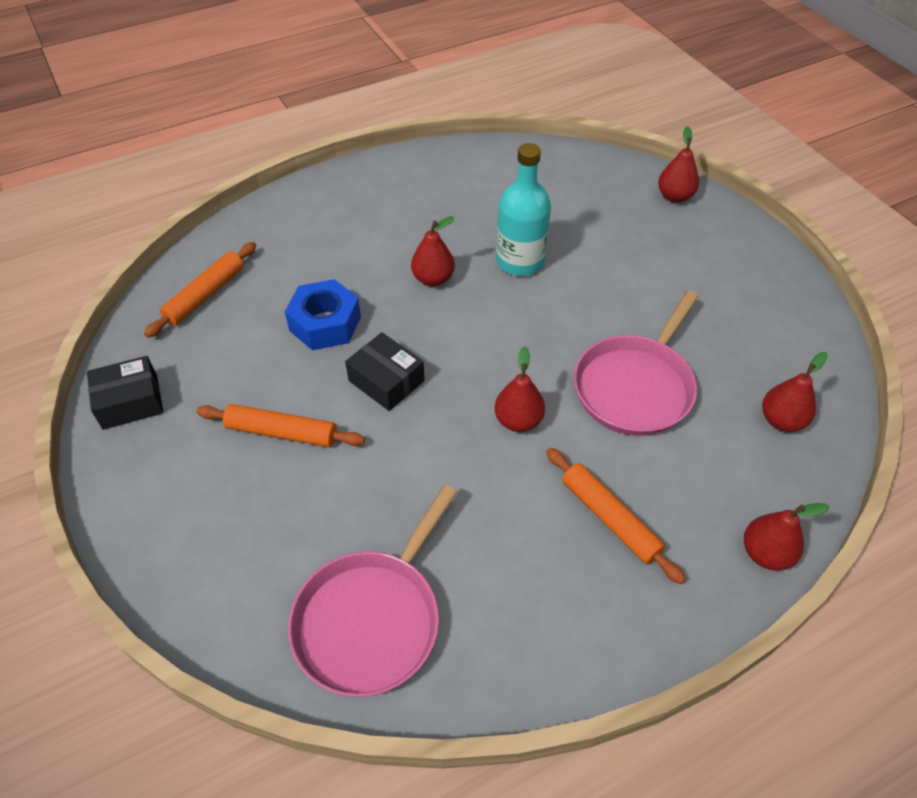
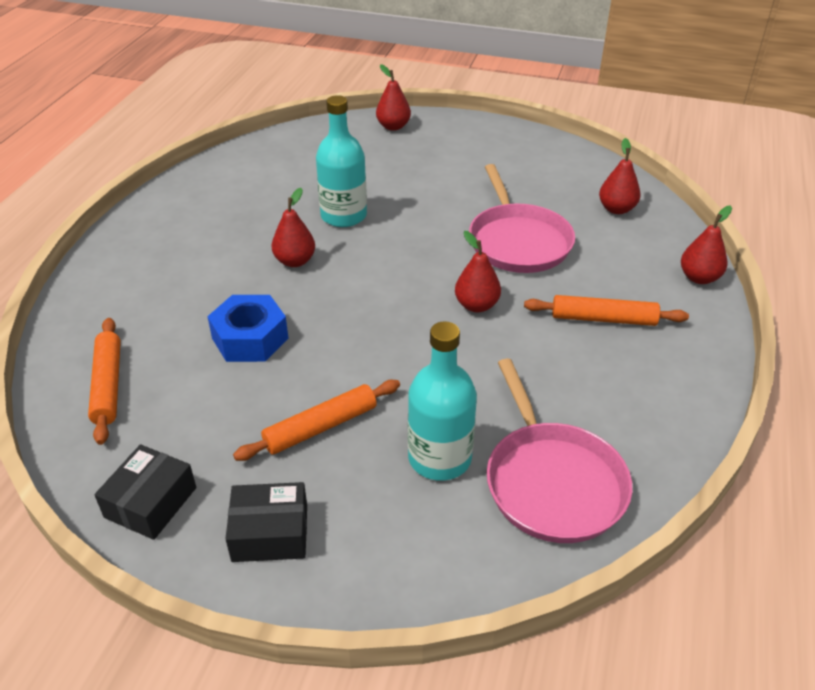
camera: 45 degrees left, 10 degrees down
(323, 526) = (439, 458): none -> turquoise bottle
(386, 381) = (353, 342): black box -> black box (270, 533)

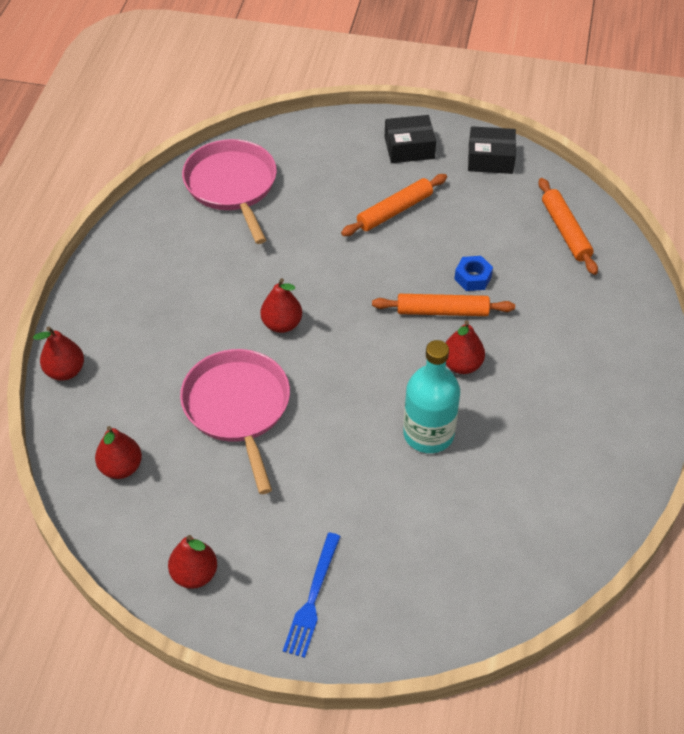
camera: 175 degrees right, 10 degrees up
(151, 502) = (490, 159): black box -> black box turned 75 degrees clockwise
(250, 338) = (473, 278): blue nut -> blue nut, size x0.59
(393, 126) = (400, 625): red pear -> red pear (194, 574)
(439, 458) = (308, 196): turquoise bottle -> none
(453, 139) = (312, 598): none -> blue fork
(603, 319) = (169, 317): orange rolling pin -> orange rolling pin (442, 311)

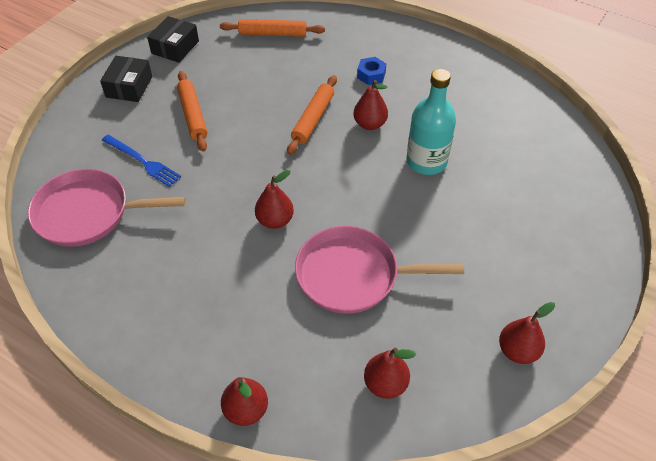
camera: 70 degrees left, 0 degrees up
(312, 598) = (558, 274): blue fork -> blue fork (142, 161)
(473, 278) = (289, 93): blue nut -> blue nut (371, 75)

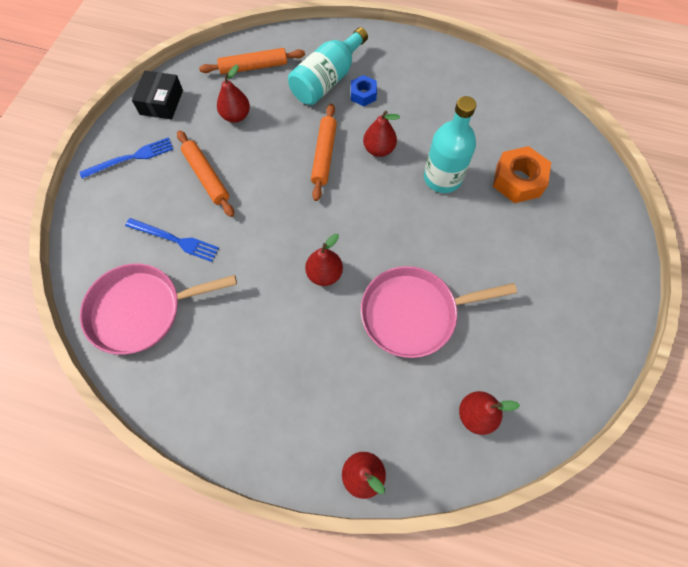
camera: 15 degrees left, 15 degrees up
(129, 87) = (131, 158): black box -> blue fork
(340, 56) = (327, 80): none -> turquoise bottle
(506, 179) = (518, 180): none -> orange nut
(517, 351) = (576, 352): red pear -> red pear (236, 116)

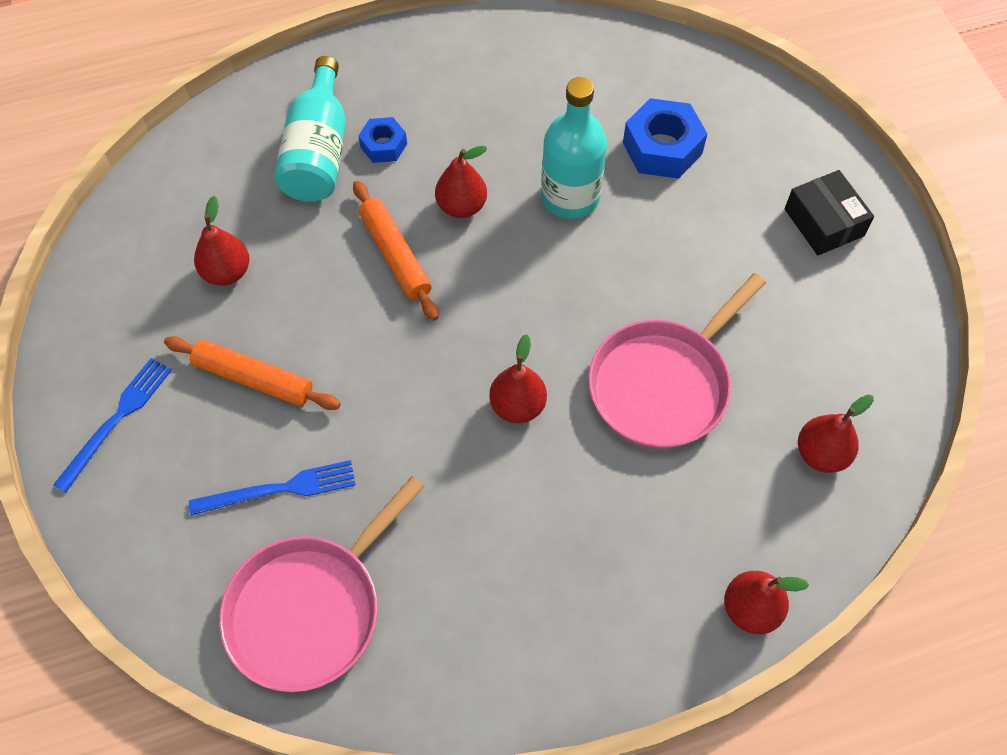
camera: 35 degrees left, 5 degrees down
(161, 102) = (96, 315): black box -> black box (823, 222)
(253, 67) = (196, 190): orange rolling pin -> none
(518, 180) = (662, 148): orange nut -> blue nut

